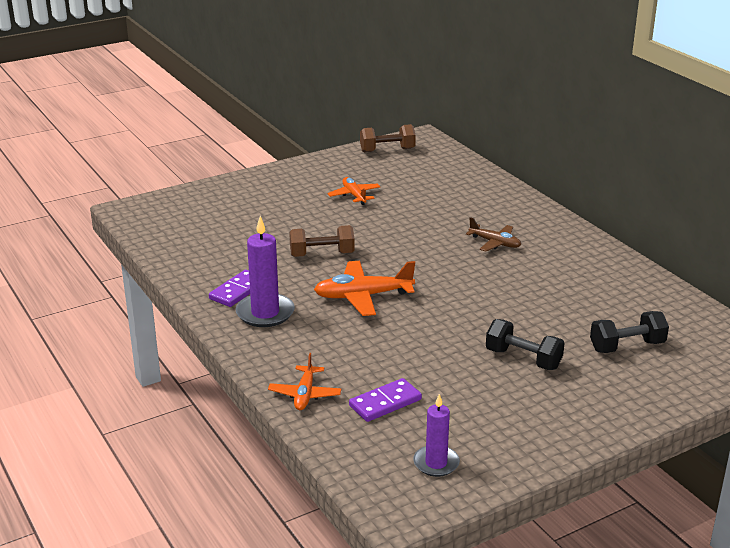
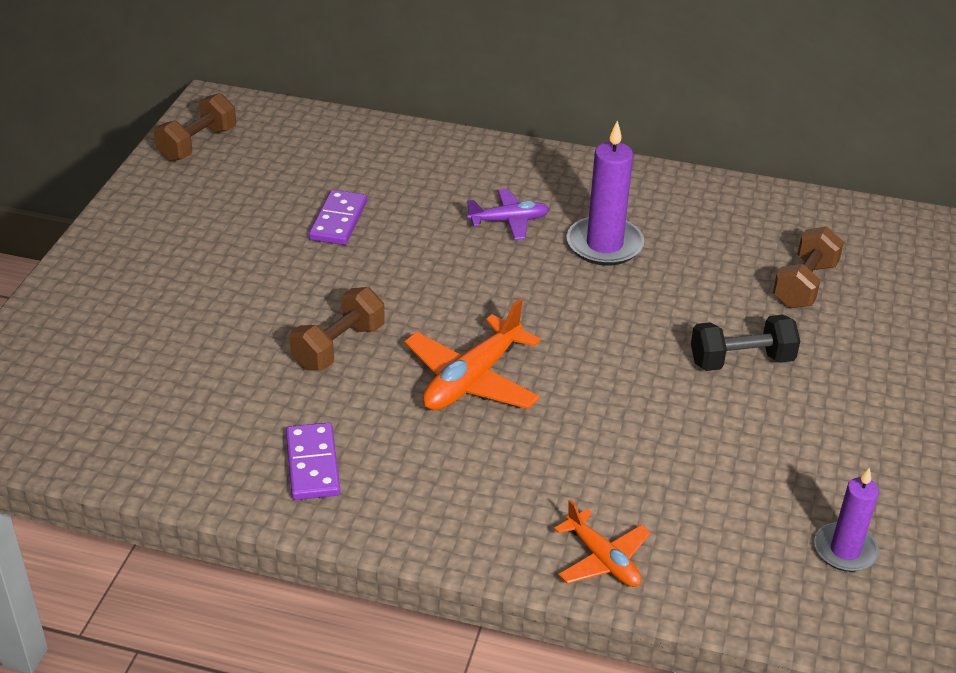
camera: 45 degrees left, 10 degrees up
(265, 313) = (394, 476): purple candle -> purple candle (604, 245)
(354, 195) = (253, 235): orange plane -> none
(385, 403) = (696, 510): purple domino -> purple domino (338, 221)
(495, 243) = (508, 221): brown plane -> purple plane
(627, 346) = (804, 285): black dumbbell -> brown dumbbell

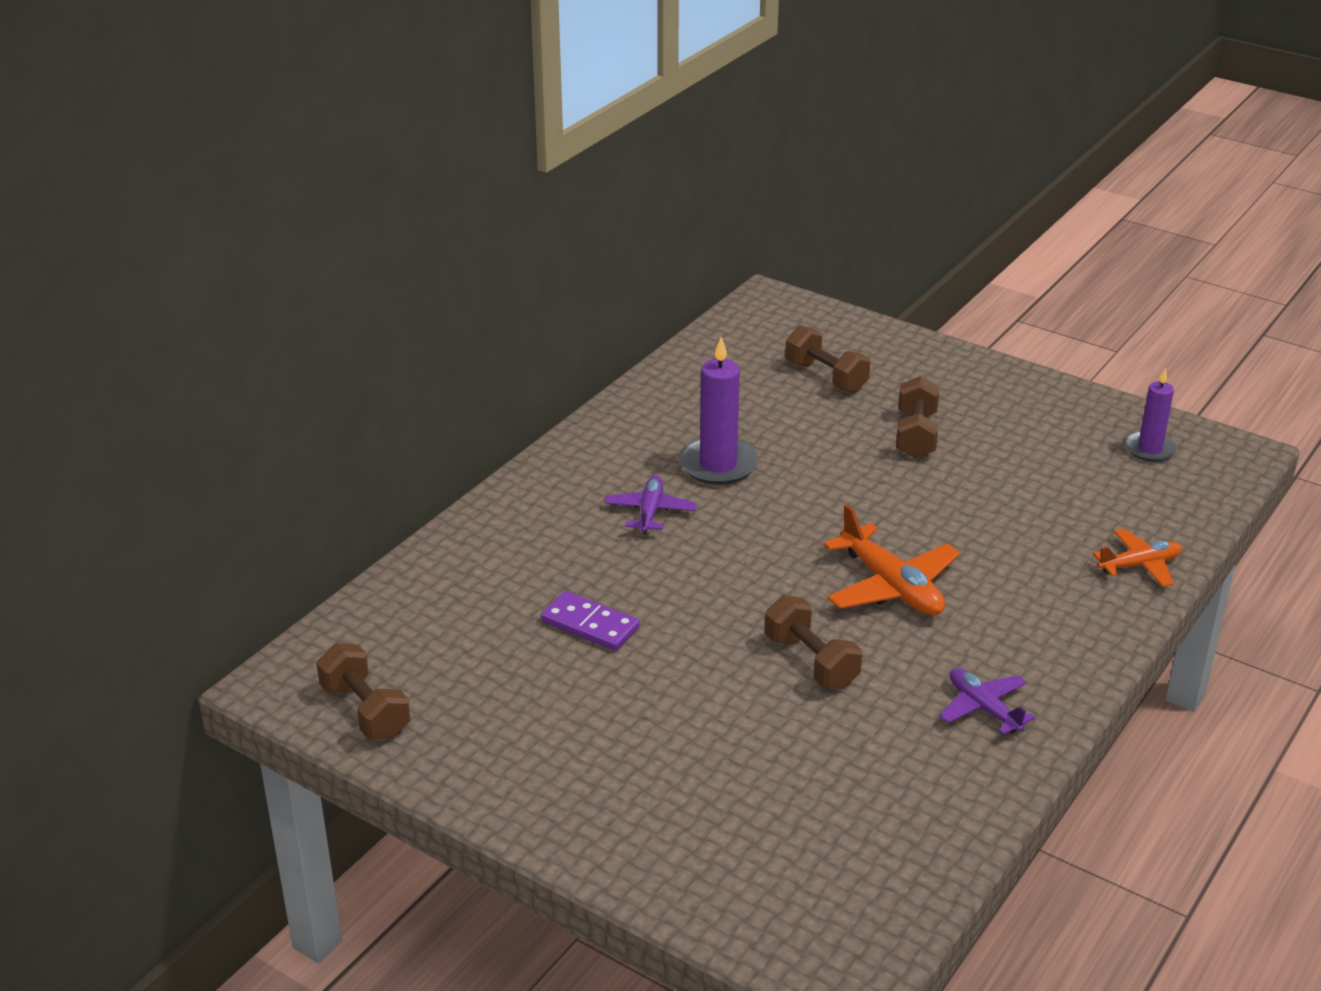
camera: 70 degrees left, 5 degrees down
(313, 464) = (983, 708): purple domino -> purple plane
(741, 361) = (916, 435): black dumbbell -> brown dumbbell

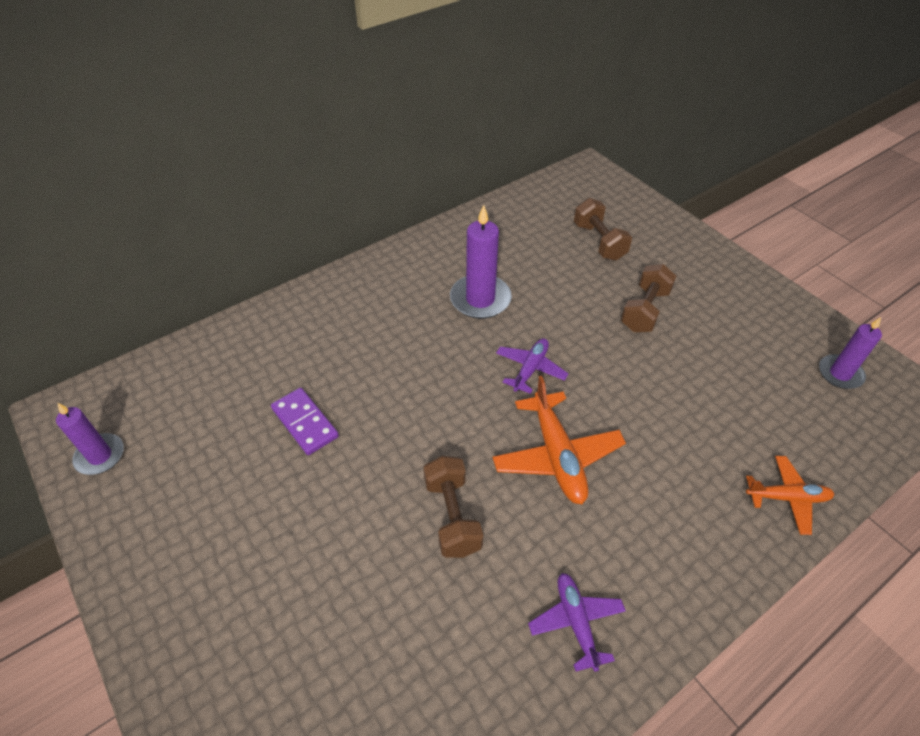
camera: 20 degrees right, 15 degrees up
(365, 711) = (100, 456): brown dumbbell -> purple candle
(650, 512) = (408, 329): purple plane -> purple plane (530, 369)

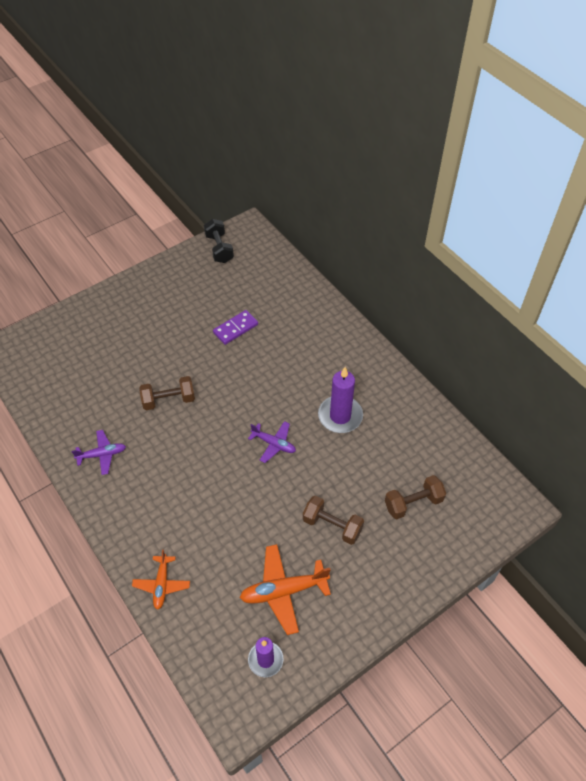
camera: 90 degrees right, 5 degrees up
(100, 456) = (219, 248): purple candle -> black dumbbell
(557, 455) = (204, 454): orange plane -> orange plane (284, 591)

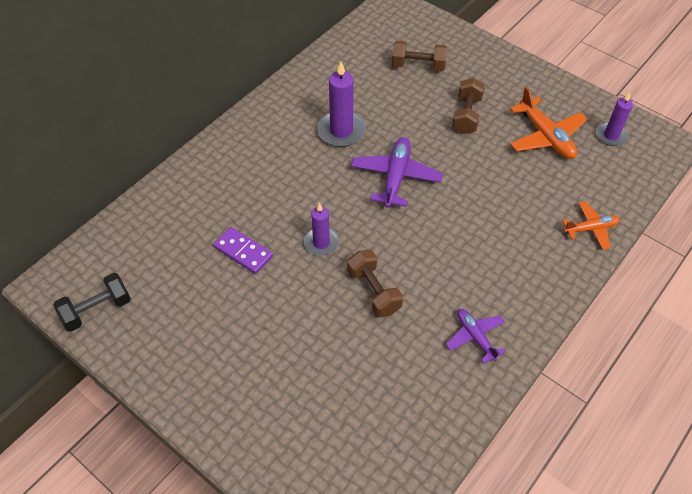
camera: 105 degrees left, 0 degrees up
(225, 377) = (321, 243): none -> purple candle
(274, 444) = (395, 177): purple plane -> purple plane, size x1.60
(413, 503) = (418, 66): brown dumbbell -> brown dumbbell turned 45 degrees counterclockwise

